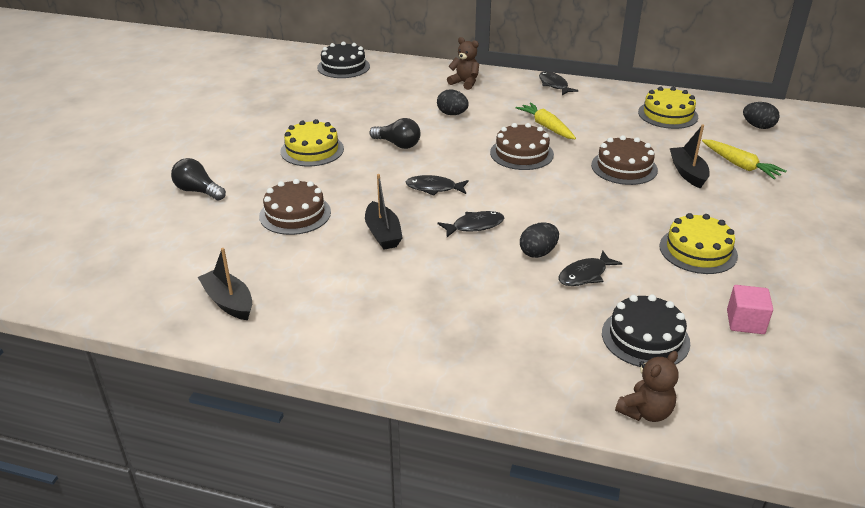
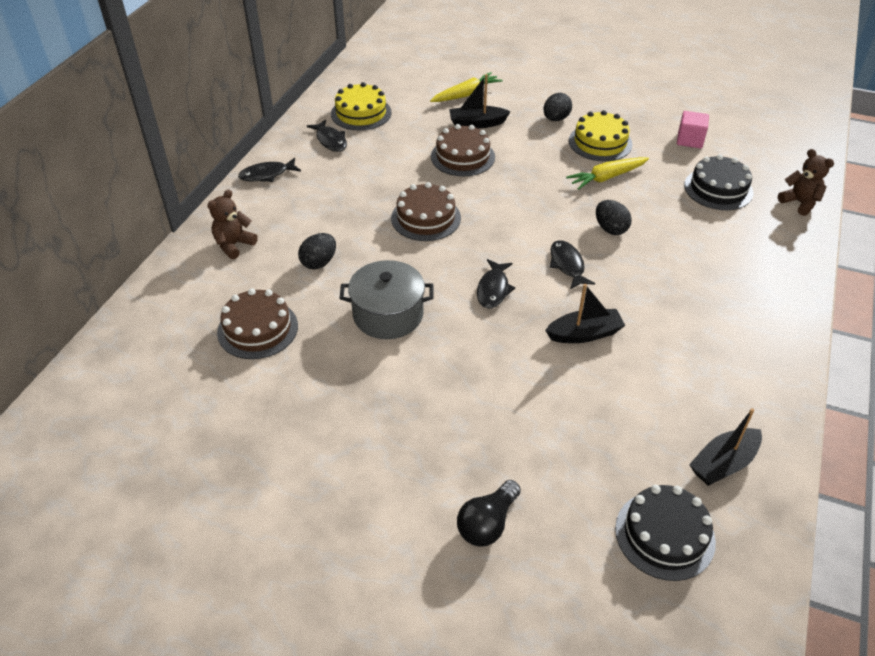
camera: 85 degrees left, 10 degrees up
(295, 214) = (546, 411): brown cake -> brown cake (257, 329)
(312, 150) = (389, 399): yellow cake -> none
(343, 67) = (127, 366): black cake -> black cake (664, 535)
(398, 144) = (388, 314): black light bulb -> grey pot
(546, 127) = (369, 194): yellow carrot -> yellow carrot (606, 178)
(585, 275) = (641, 206): black fish -> black fish (330, 140)
(758, 126) = (397, 70): black egg -> black egg (556, 119)

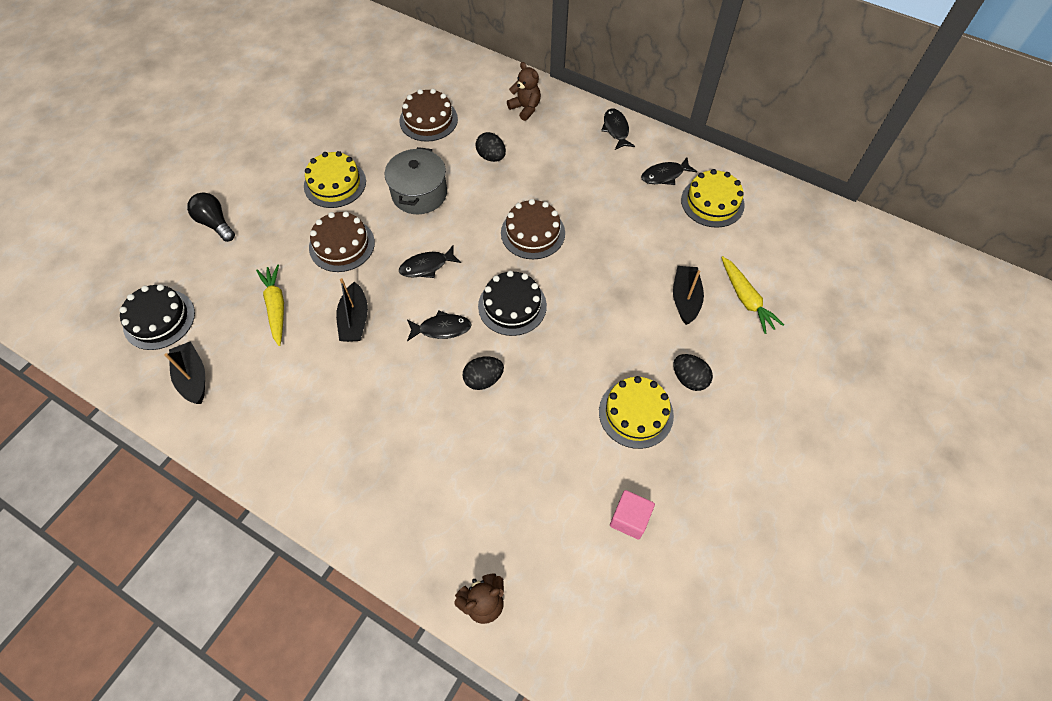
camera: 100 degrees right, 15 degrees up
(386, 401) = (335, 183): none -> yellow cake
(462, 157) = (624, 276): brown cake -> brown cake (342, 245)
(493, 289) = (427, 266): black fish -> black fish turned 45 degrees counterclockwise
(606, 178) = (568, 400): yellow carrot -> yellow carrot (276, 307)
(718, 189) = (527, 514): black cake -> black cake (512, 306)

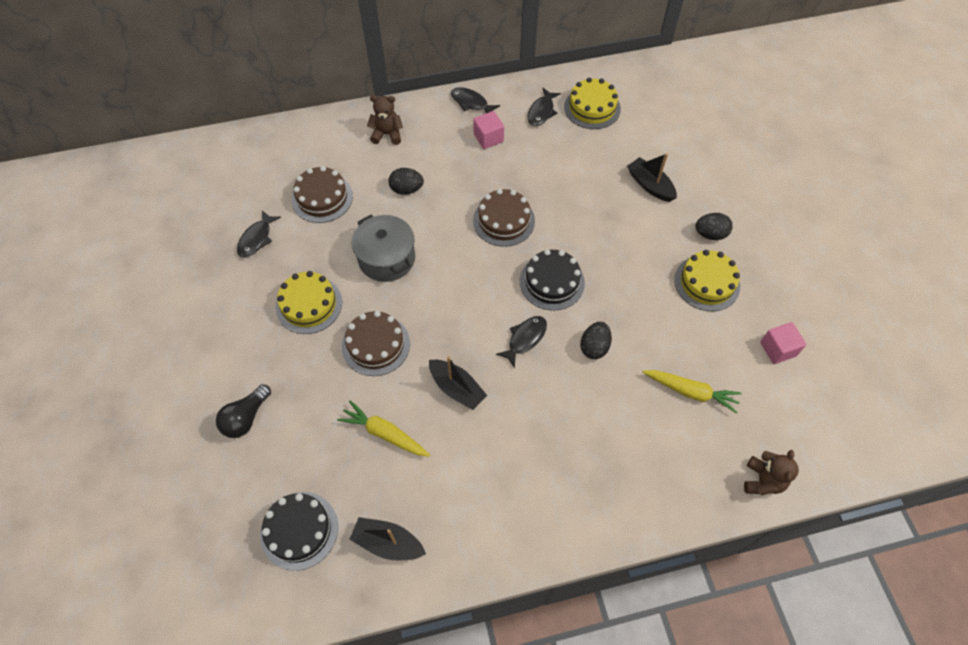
camera: 45 degrees left, 0 degrees up
(215, 223) = (246, 418): black light bulb -> black light bulb turned 60 degrees counterclockwise
(427, 266) = (460, 305): black fish -> black fish (256, 239)
(597, 164) = (488, 138): none -> pink cube
(746, 299) = (683, 156): yellow carrot -> yellow carrot (691, 392)

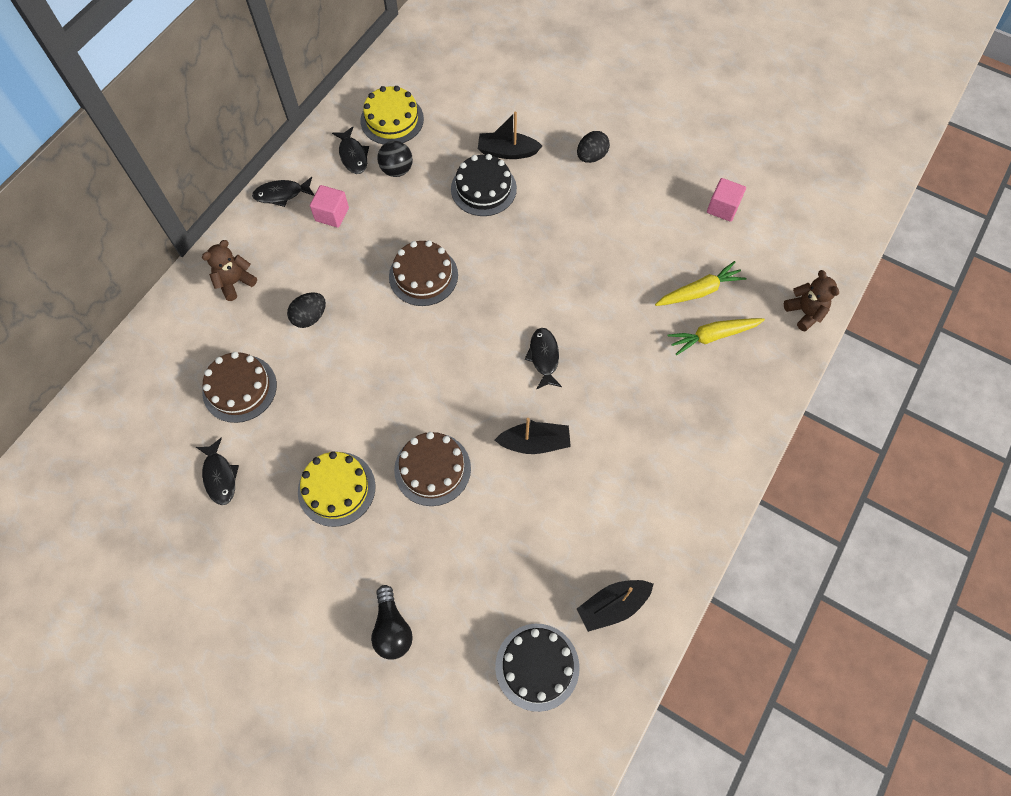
camera: 45 degrees left, 5 degrees up
(384, 433) = (518, 530): yellow carrot -> yellow carrot (712, 336)
(386, 258) = (360, 391): grey pot -> none
(552, 282) = (515, 294): black cake -> black cake (483, 188)
(560, 141) = (397, 170): none -> black ball
(594, 347) = (600, 317): black egg -> none
(707, 283) = (627, 197): yellow cake -> none

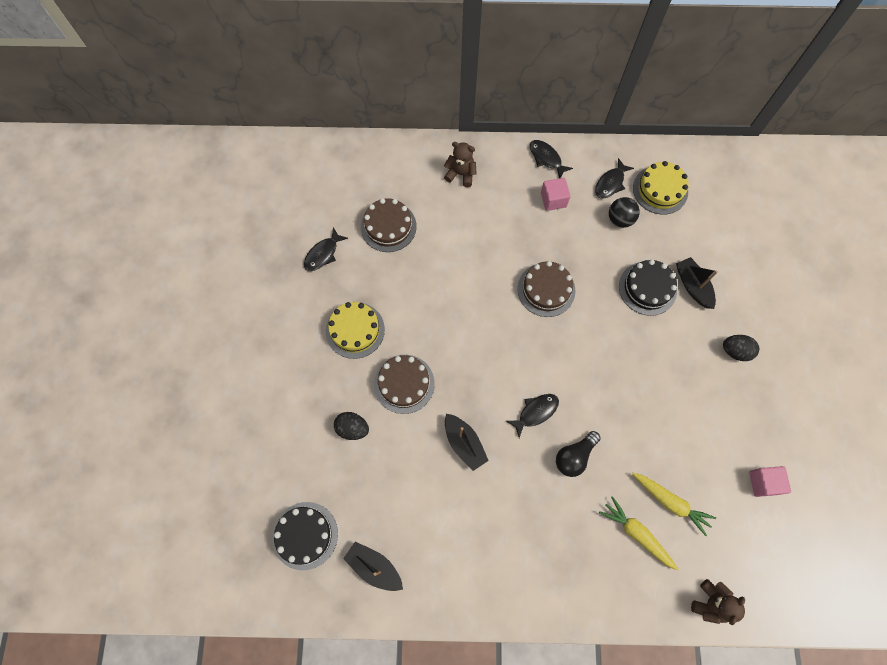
camera: 60 degrees right, 5 degrees up
(310, 317) = (465, 236): black egg -> black egg (352, 428)
(392, 629) = (281, 423): black light bulb -> black light bulb (574, 456)

